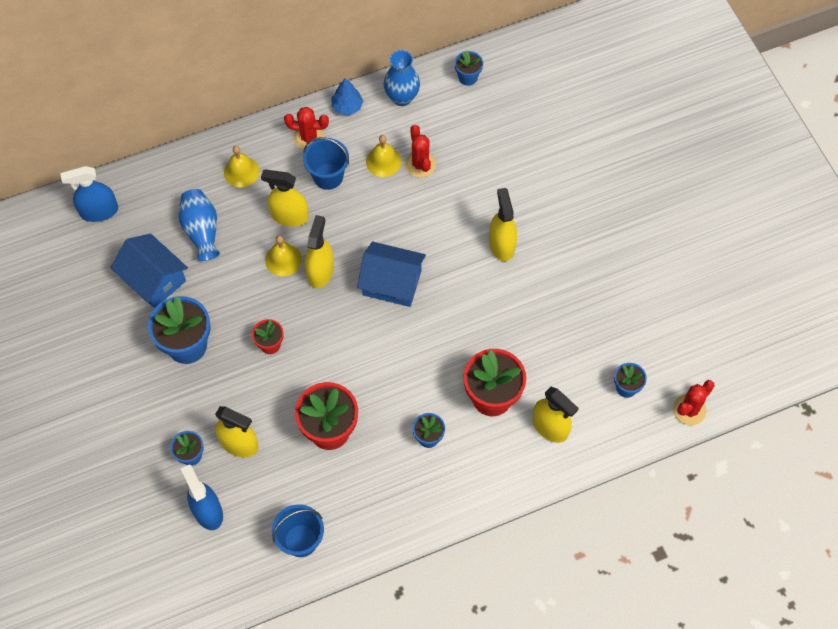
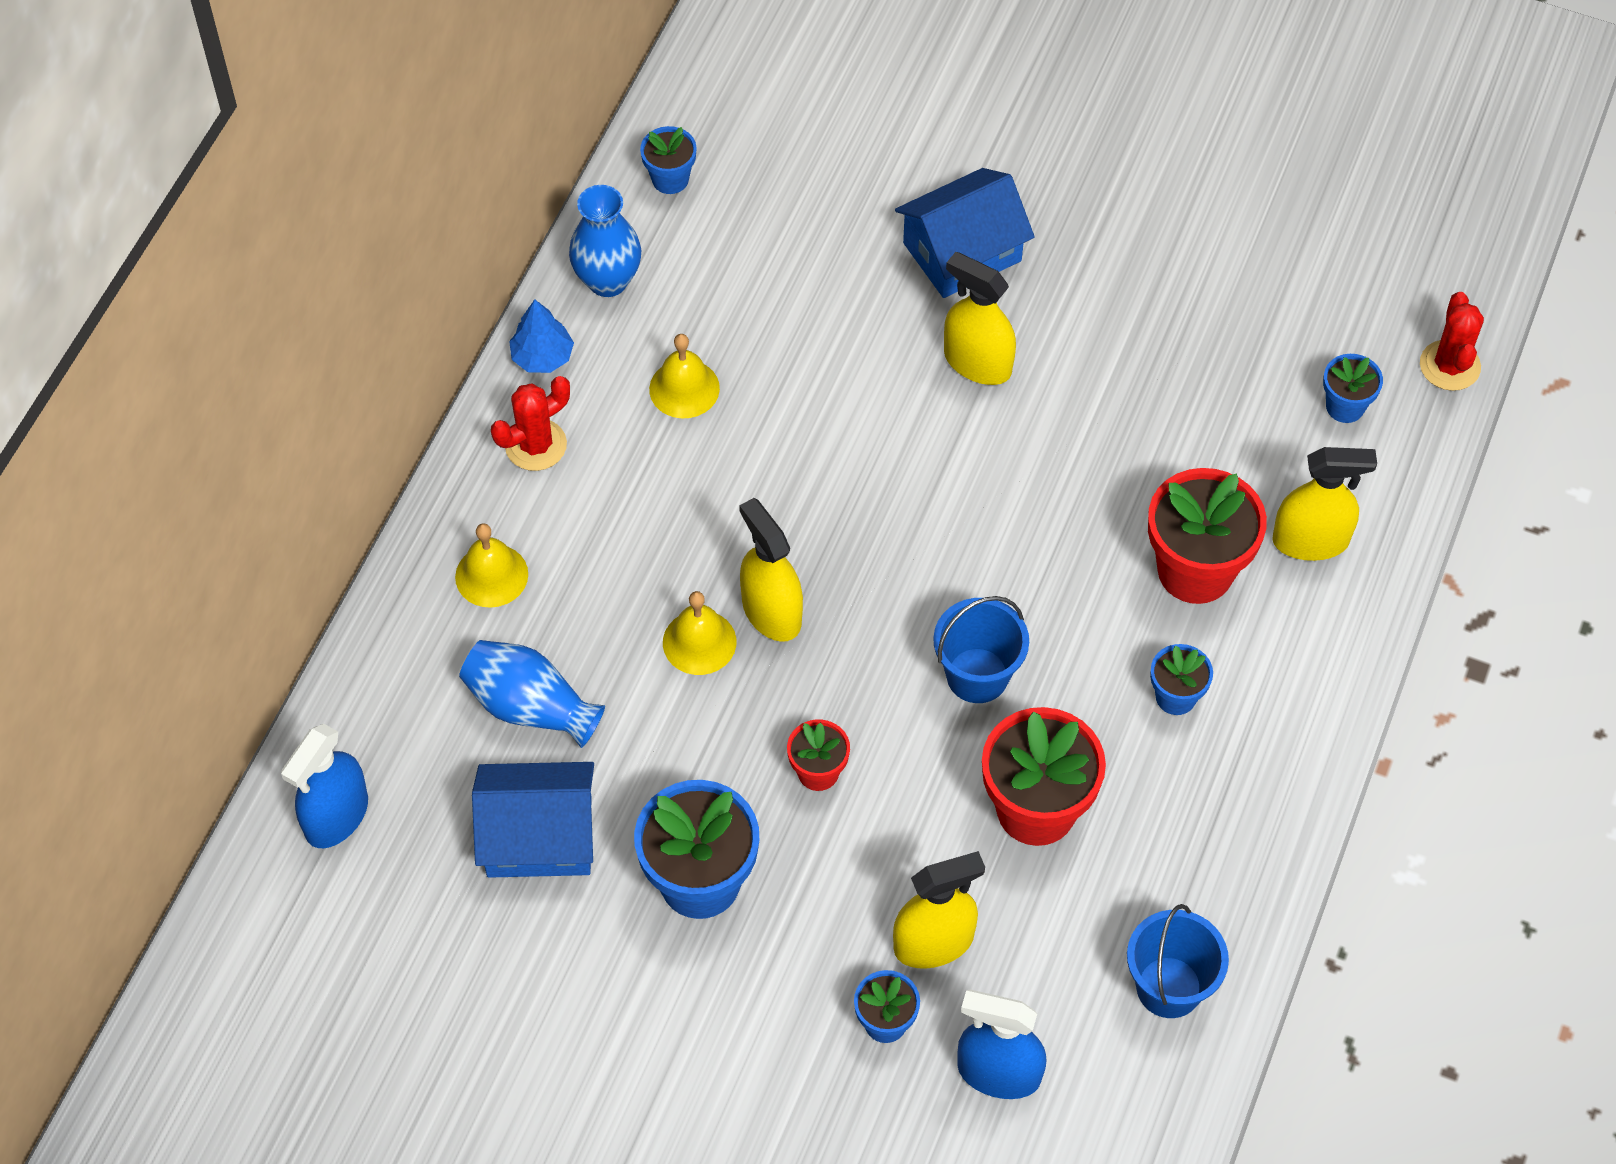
camera: 45 degrees left, 5 degrees down
(289, 216) = (637, 576): yellow spray bottle -> none
(328, 176) = (628, 475): blue bucket -> blue bucket (977, 675)
(392, 282) = (888, 539): blue house -> blue house (962, 252)
(420, 164) = (741, 349): red cactus -> none

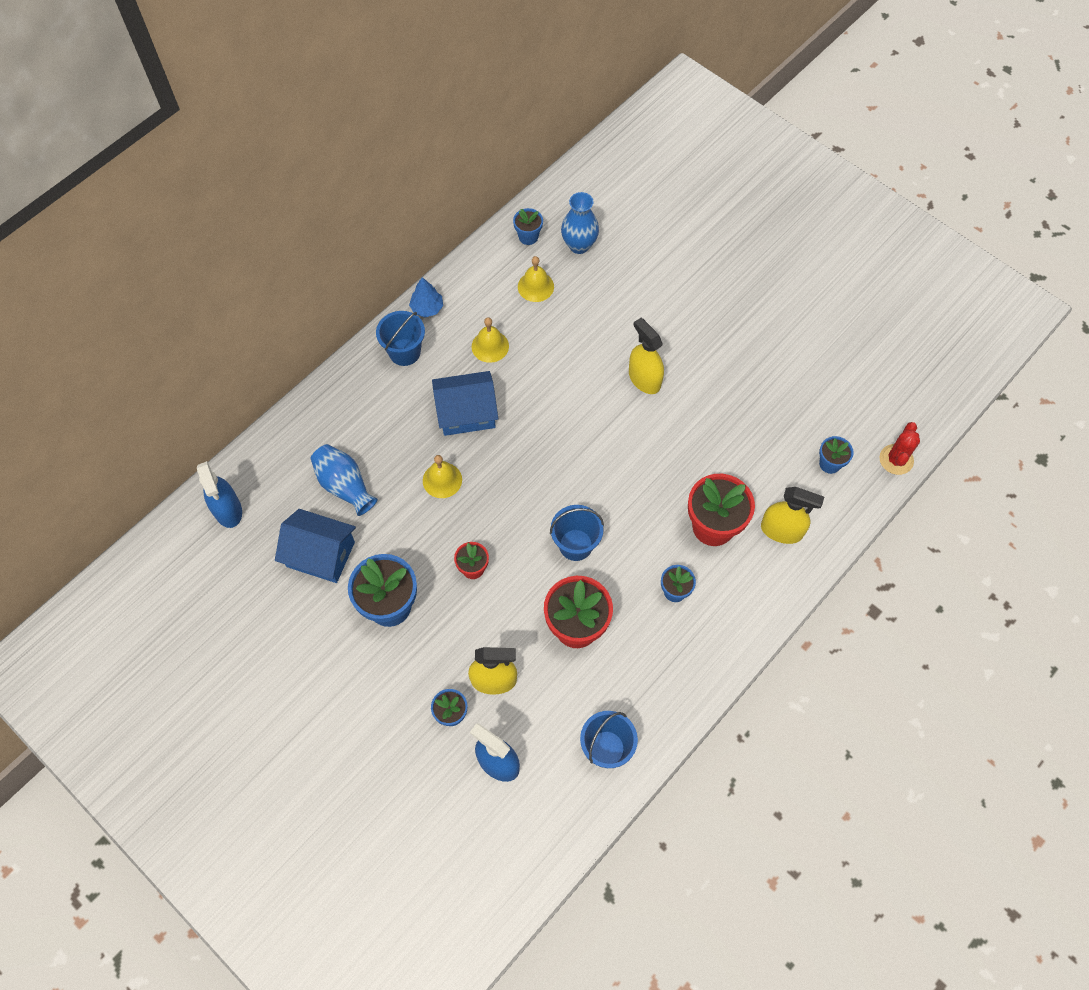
camera: 20 degrees right, 5 degrees up
(336, 816) = (228, 510): blue spray bottle -> blue spray bottle turned 75 degrees counterclockwise
(491, 575) = (355, 412): yellow bell -> yellow bell (535, 286)
(536, 445) = (404, 352): red cactus -> blue bucket
(608, 281) = (475, 279): blue vase -> blue vase (579, 245)
(771, 612) = (485, 476): yellow spray bottle -> none
(962, 252) = (660, 319): blue house -> blue house (466, 412)

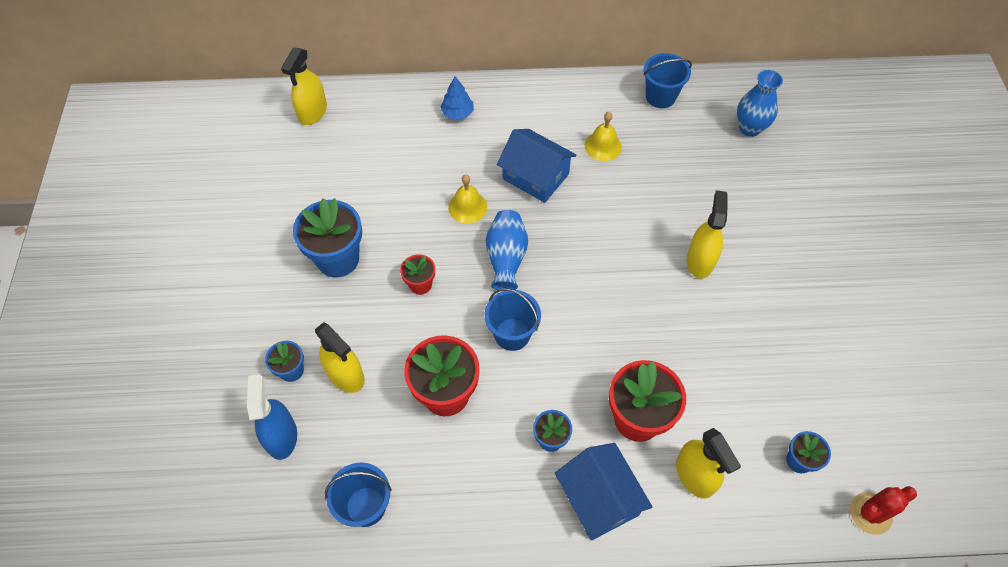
camera: 45 degrees right, 5 degrees down
(228, 510) = (313, 112): blue spray bottle -> yellow spray bottle
(320, 554) = (334, 187): blue house -> blue house (599, 498)
(345, 486) = (400, 157): blue vase -> blue vase (506, 258)
(404, 352) = (537, 104): blue bucket -> blue bucket (660, 97)
(427, 308) = (585, 88): blue tree -> blue tree (457, 113)
(528, 237) = (714, 95): blue flower pot -> none
(535, 286) = (683, 131): yellow bell -> none

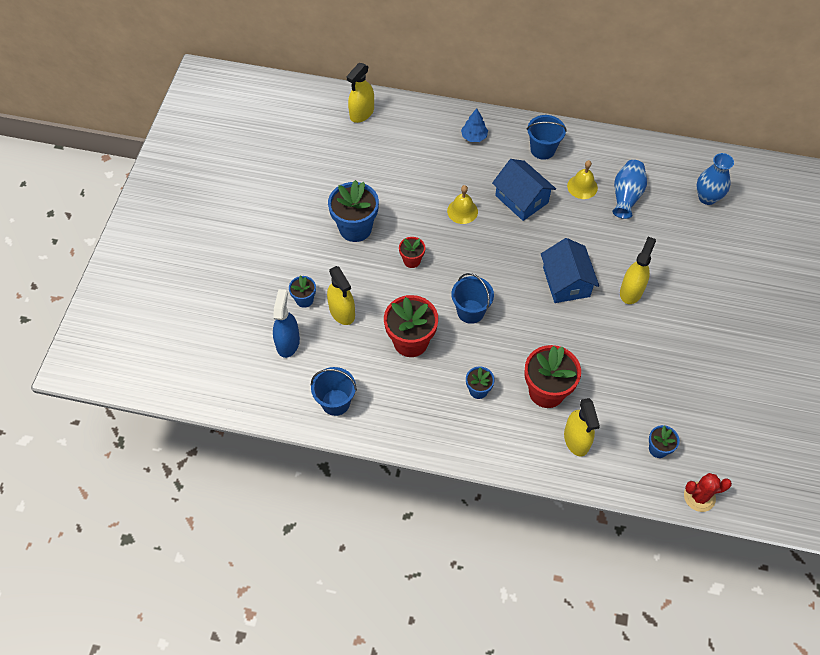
camera: 15 degrees right, 0 degrees up
(506, 258) = (481, 255): blue vase -> blue vase (626, 196)
(599, 498) = (502, 438): blue house -> blue house (566, 282)
(660, 97) = (641, 157): blue bucket -> blue bucket (542, 149)

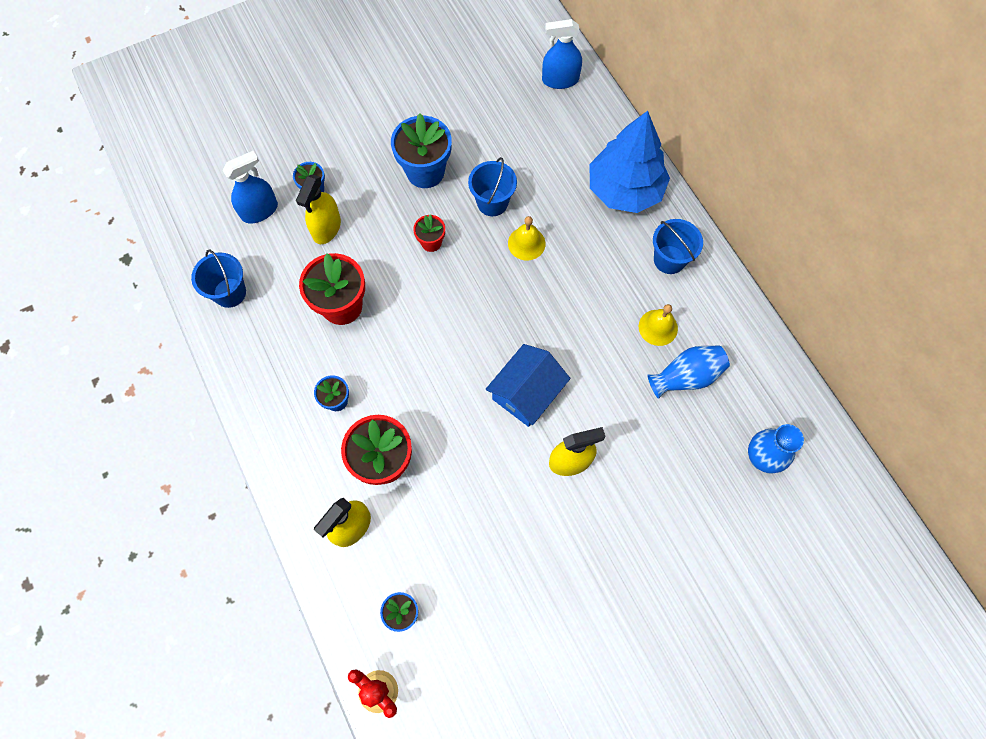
camera: 50 degrees right, 10 degrees up
(362, 113) = (560, 80): yellow spray bottle -> blue spray bottle
(470, 311) = (418, 332): blue bucket -> blue bucket (492, 202)
(474, 137) = (625, 189): blue tree -> blue tree, size x2.34
(521, 199) = (589, 284): blue house -> none

